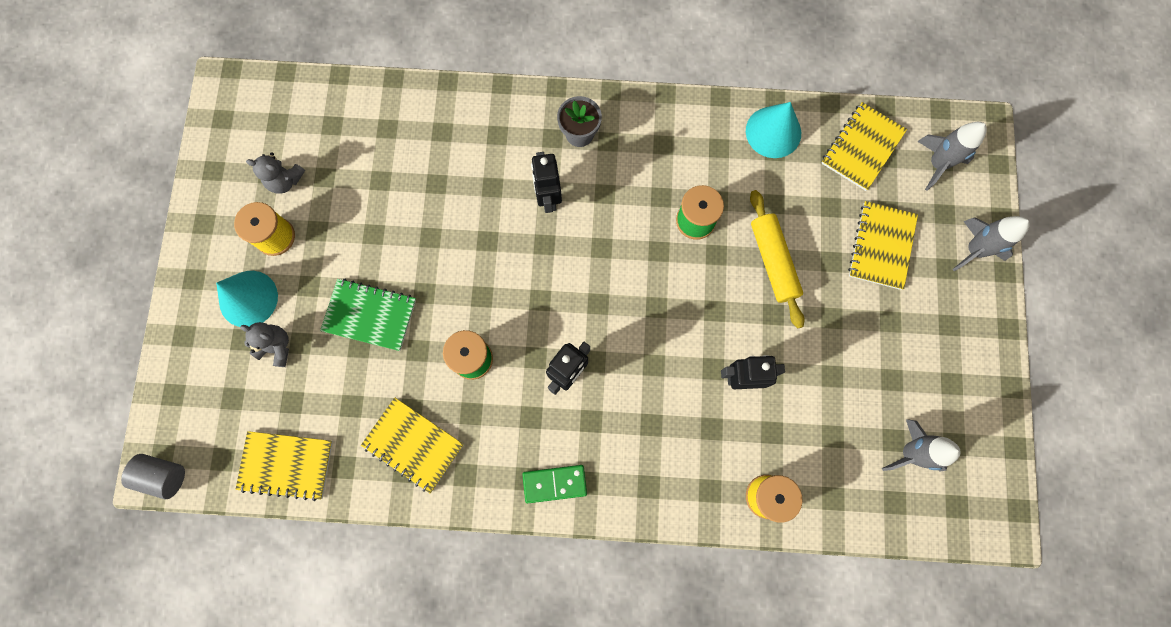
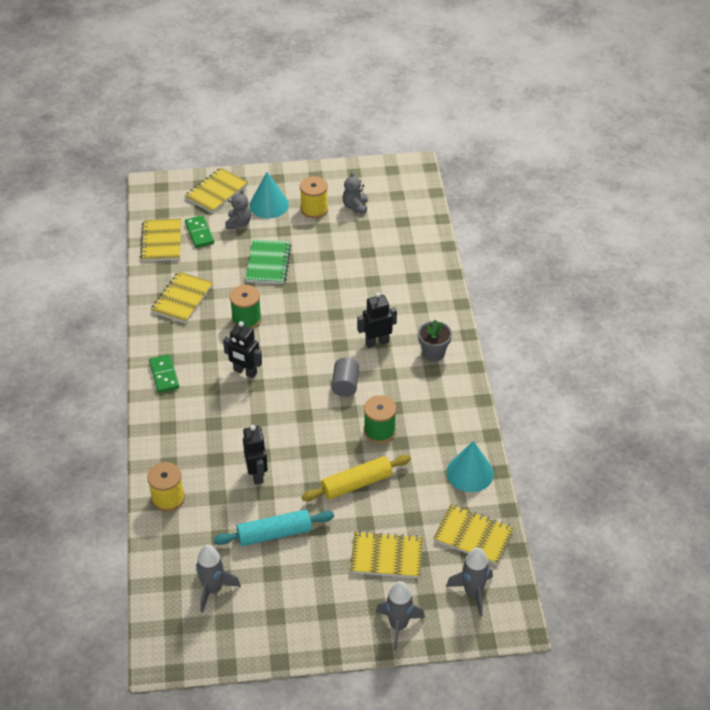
camera: 80 degrees right, 30 degrees down
(163, 476) = (148, 190): grey cylinder -> grey cylinder (345, 385)
(198, 371) = (216, 192): none -> yellow notebook
(282, 406) = (199, 233): none -> green domino
(836, 369) = (274, 534): none -> turquoise rolling pin

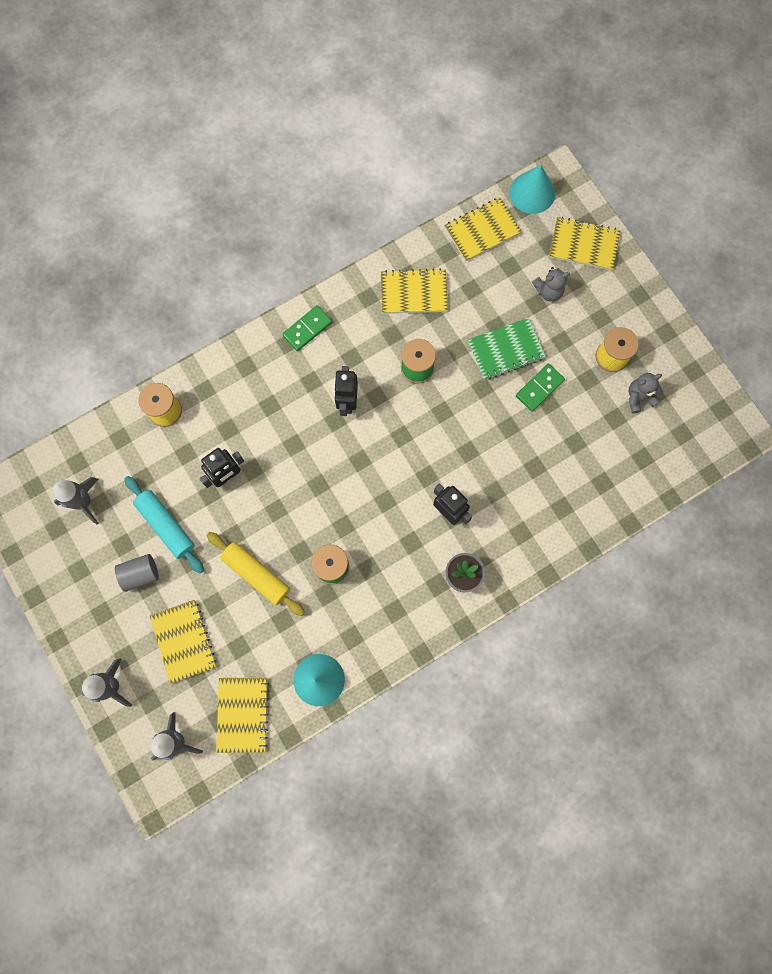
camera: 65 degrees right, 30 degrees up
(199, 233) = (513, 260): green domino -> green domino (539, 388)
(269, 205) = (593, 307): turquoise cone -> turquoise cone (532, 192)
(345, 385) = (375, 506): grey cylinder -> grey cylinder (140, 574)

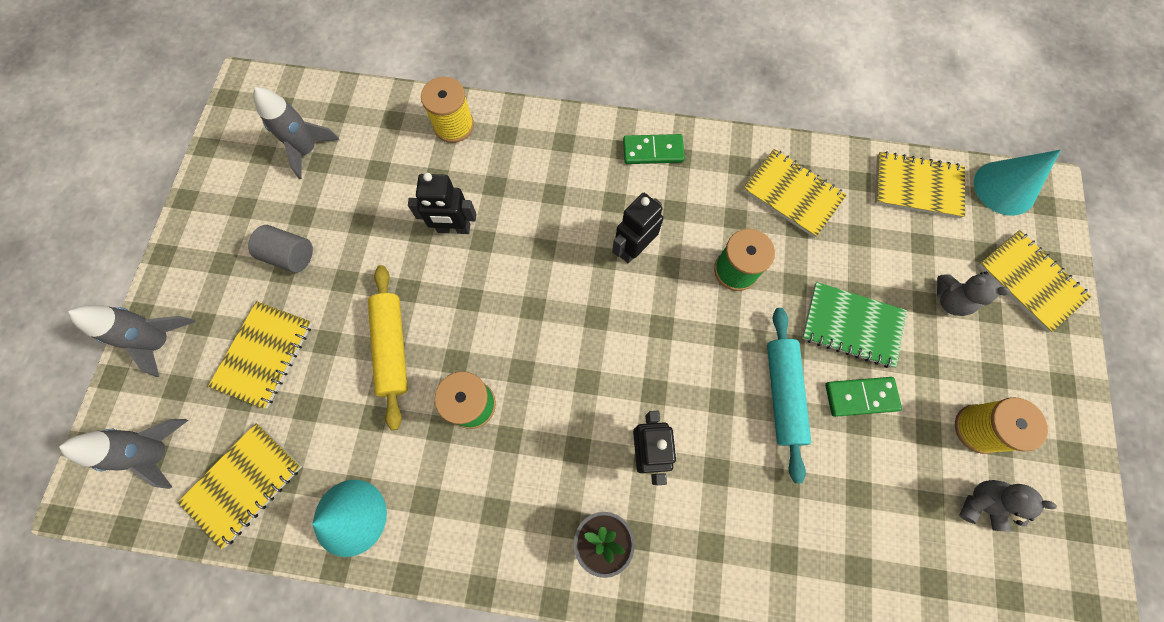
camera: 40 degrees right, 5 degrees down
(166, 526) = (355, 229): turquoise rolling pin -> turquoise rolling pin (782, 394)

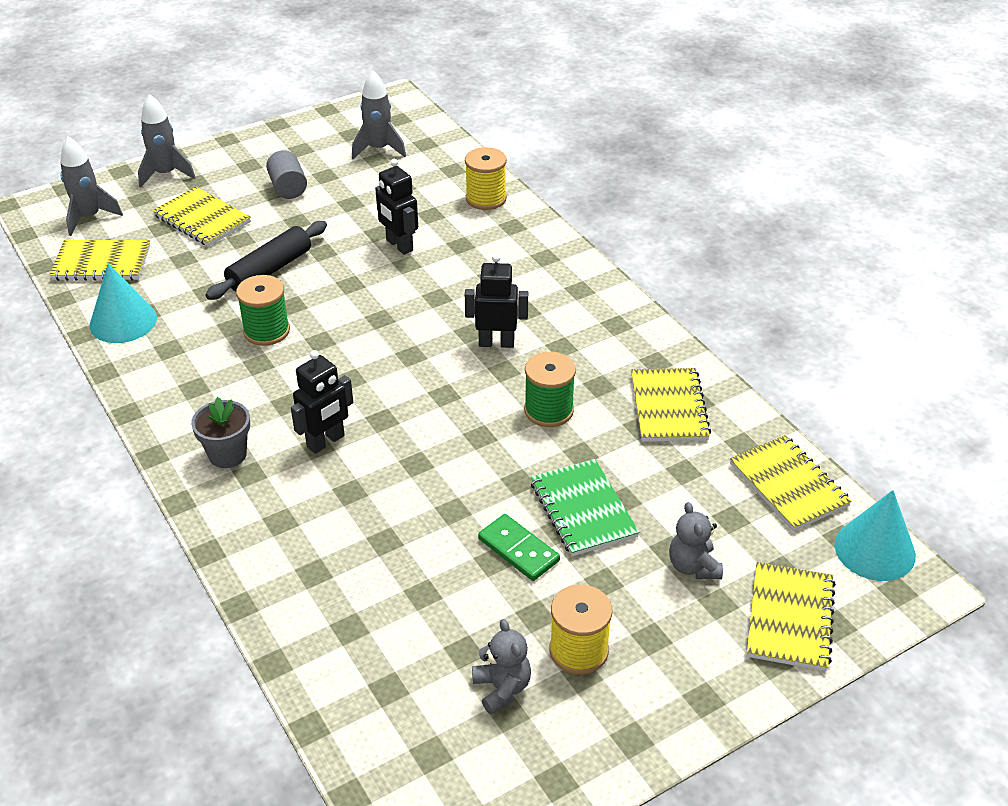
camera: 50 degrees right, 30 degrees down
(264, 355) = (202, 219): yellow notebook -> yellow notebook turned 60 degrees clockwise
(392, 347) = (270, 270): yellow rolling pin -> black rolling pin
(653, 151) = (601, 307): green domino -> none
(782, 394) = (464, 497): turquoise rolling pin -> none

